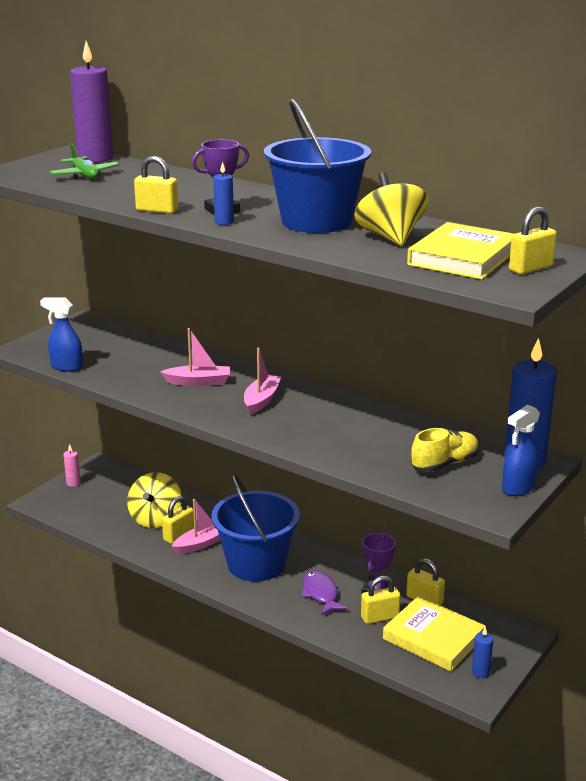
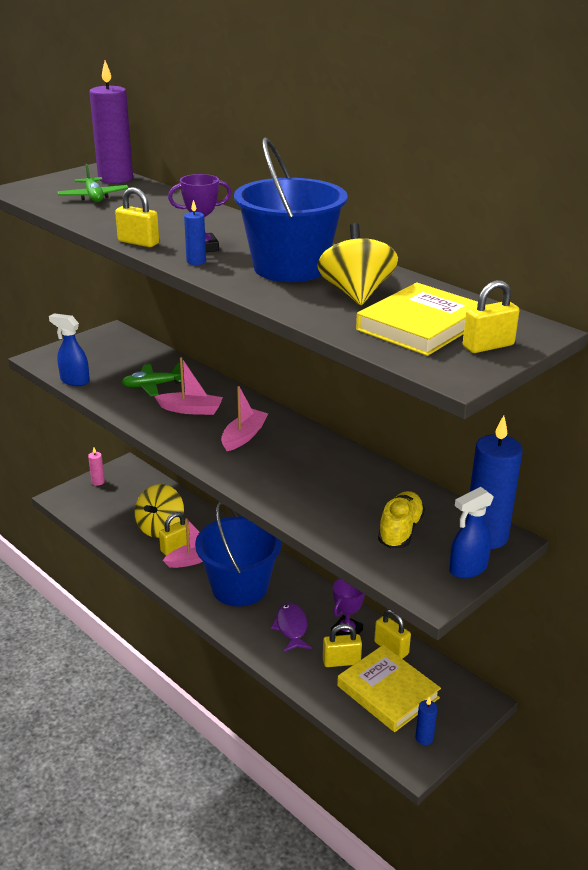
camera: 10 degrees right, 5 degrees up
(149, 364) = (152, 385): none -> green plane
(444, 464) = (400, 530): yellow shoe -> yellow shoe turned 45 degrees counterclockwise

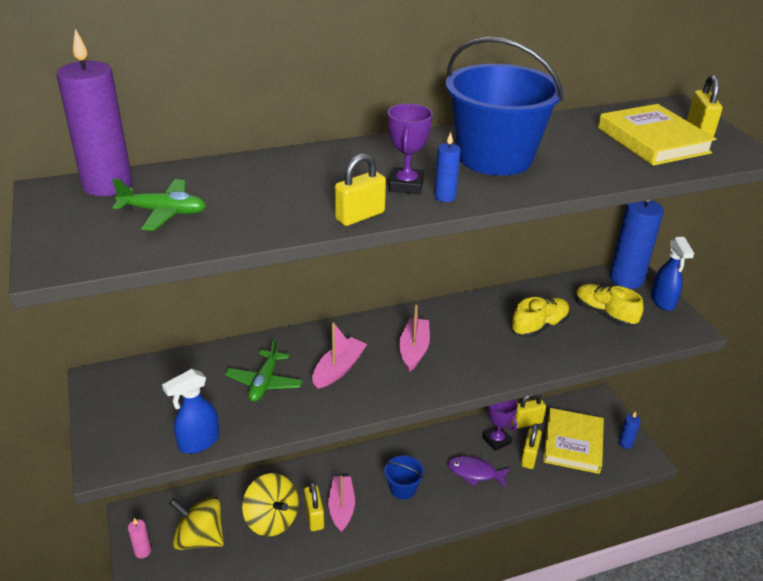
camera: 65 degrees left, 5 degrees up
(239, 587) = (403, 488): blue bucket -> blue bucket, size x0.47
(244, 436) = (414, 350): pink boat -> pink boat turned 45 degrees clockwise
(338, 494) = (539, 326): none -> yellow shoe
(356, 293) = (574, 146): yellow spinning top -> yellow spinning top (199, 538)
(388, 692) = (572, 443): yellow book -> yellow book turned 60 degrees counterclockwise

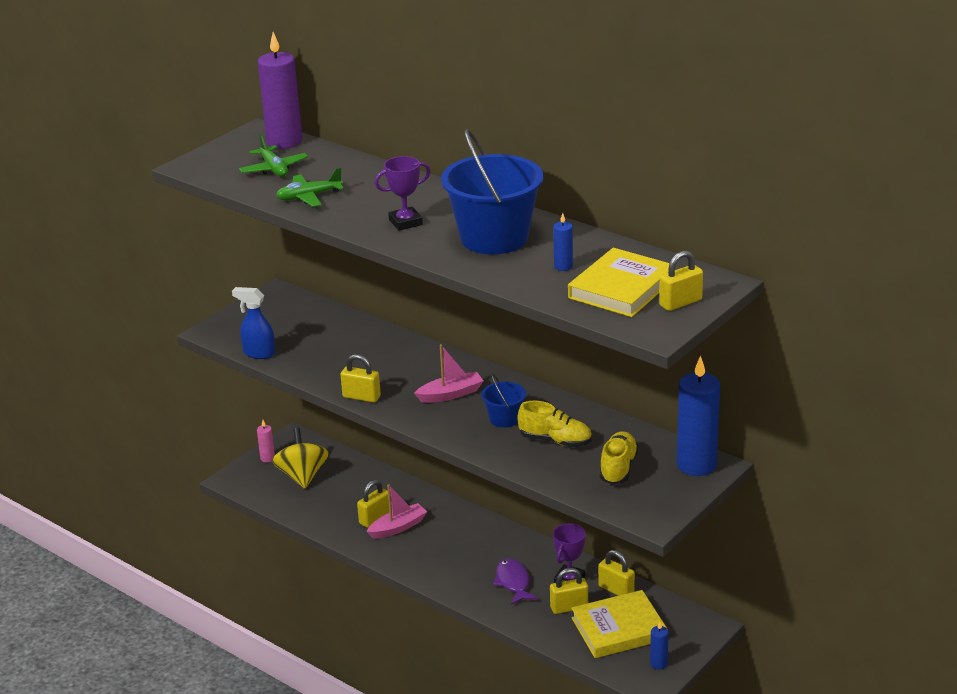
camera: 60 degrees right, 5 degrees down
(264, 382) = (341, 350): green plane -> green plane (309, 197)
(272, 519) = (352, 499): yellow spinning top -> none
(339, 369) = (390, 372): pink boat -> none
(360, 216) = (343, 222): yellow padlock -> yellow padlock (361, 397)
(403, 488) = (452, 550): blue bucket -> blue bucket (504, 419)
(445, 197) = (406, 239): blue candle -> blue candle (563, 266)
(663, 301) = (682, 495): blue spray bottle -> none

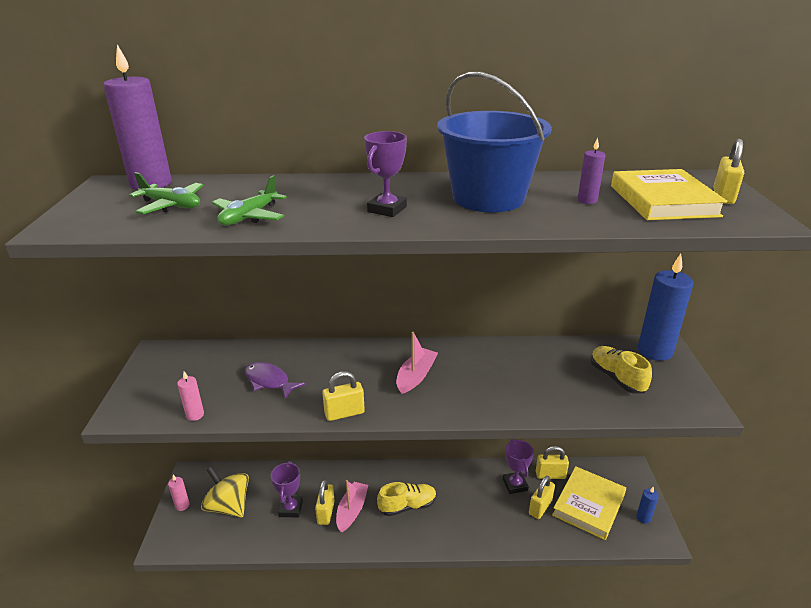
camera: 40 degrees left, 0 degrees up
(258, 353) = (195, 415): blue spray bottle -> pink candle
(349, 502) = (291, 509): none -> purple trophy
(504, 419) = (484, 377): blue bucket -> none
(513, 582) = (482, 509): purple fish -> purple fish (269, 381)
(555, 441) = (544, 377): yellow shoe -> yellow shoe (407, 506)
(563, 266) = (587, 200): blue candle -> purple candle

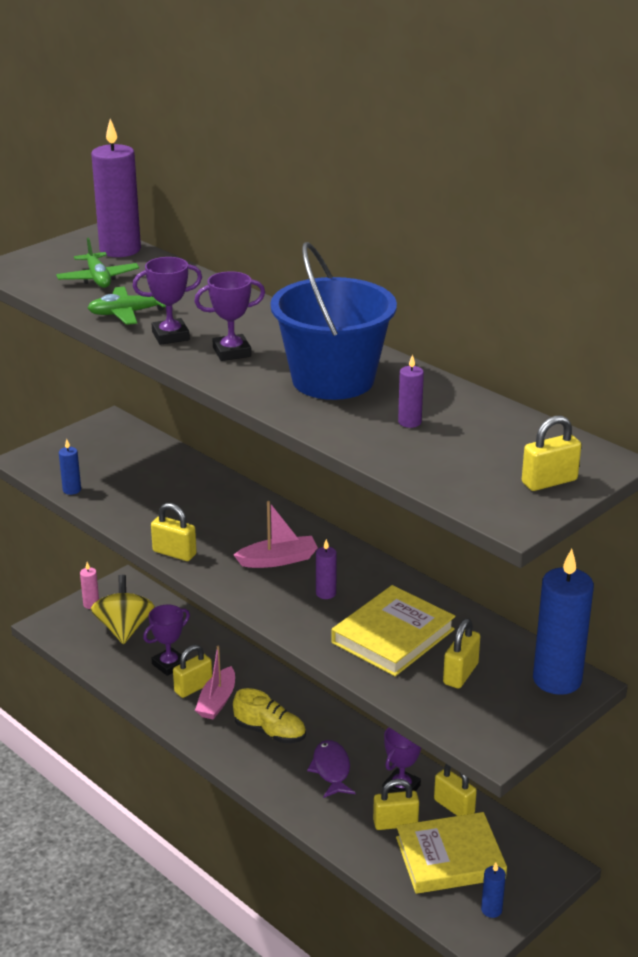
camera: 45 degrees right, 0 degrees up
(195, 415) = (72, 490): pink candle -> blue candle
(269, 381) = (157, 495): purple fish -> purple fish (331, 769)
(318, 217) = (170, 336): none -> purple trophy
(352, 510) = (217, 701): pink boat -> pink boat turned 135 degrees clockwise
(476, 379) = (326, 593): none -> purple candle
(616, 378) = (460, 674): yellow shoe -> yellow padlock
(663, 201) = (477, 456): yellow book -> yellow book (393, 636)

